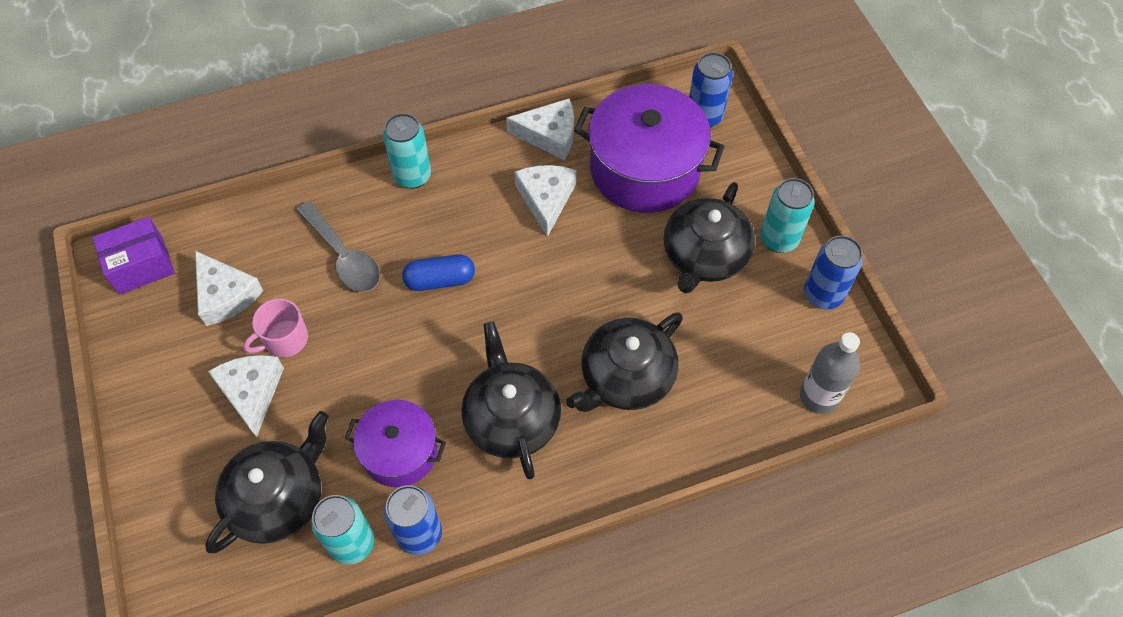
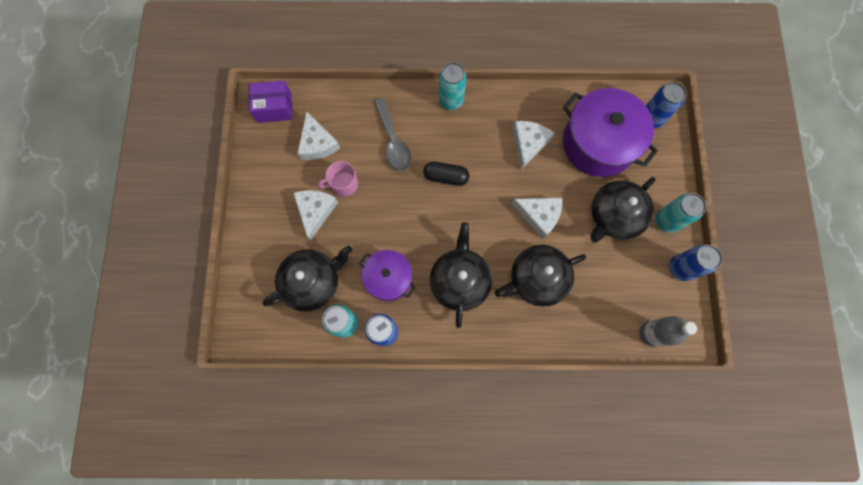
camera: 20 degrees right, 15 degrees up
(440, 280) = (446, 177): blue capsule -> black capsule
(550, 135) = (546, 99): white cheese -> white cheese (539, 216)

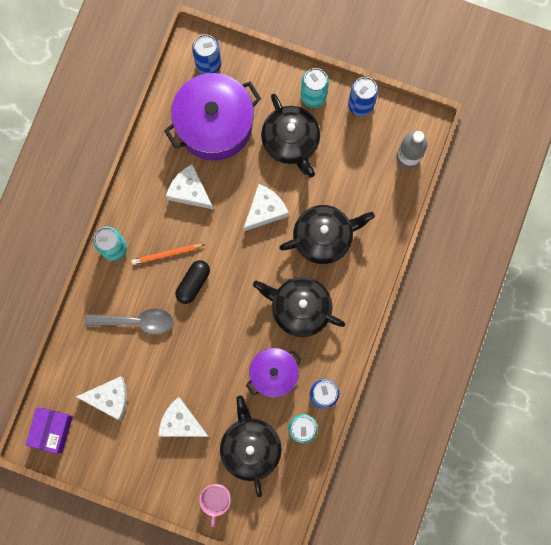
camera: 70 degrees left, 5 degrees up
(343, 184) = (163, 386): pink mug -> pink mug (216, 499)
(463, 145) = (166, 254): none -> orange pencil
(537, 279) = (324, 237): black teapot -> black teapot turned 105 degrees counterclockwise

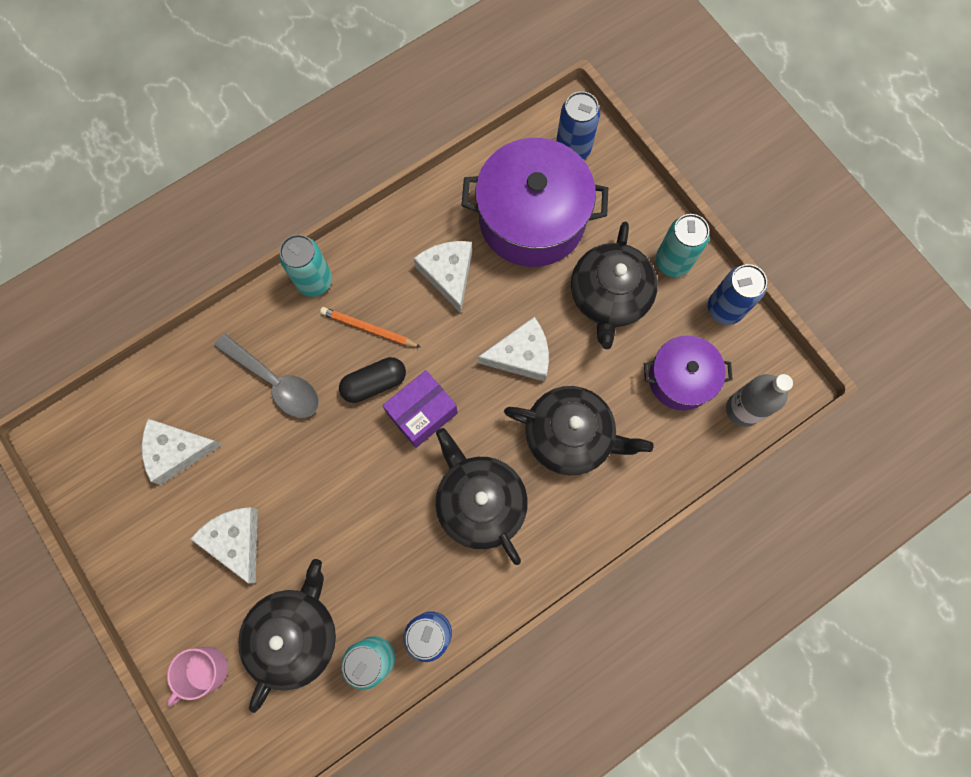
camera: 35 degrees right, 5 degrees down
(52, 430) = (84, 442): purple box -> purple box (422, 413)
(109, 398) = (177, 451): white cheese -> white cheese turned 135 degrees clockwise
(273, 373) = (390, 561): purple pot -> purple pot (680, 379)

